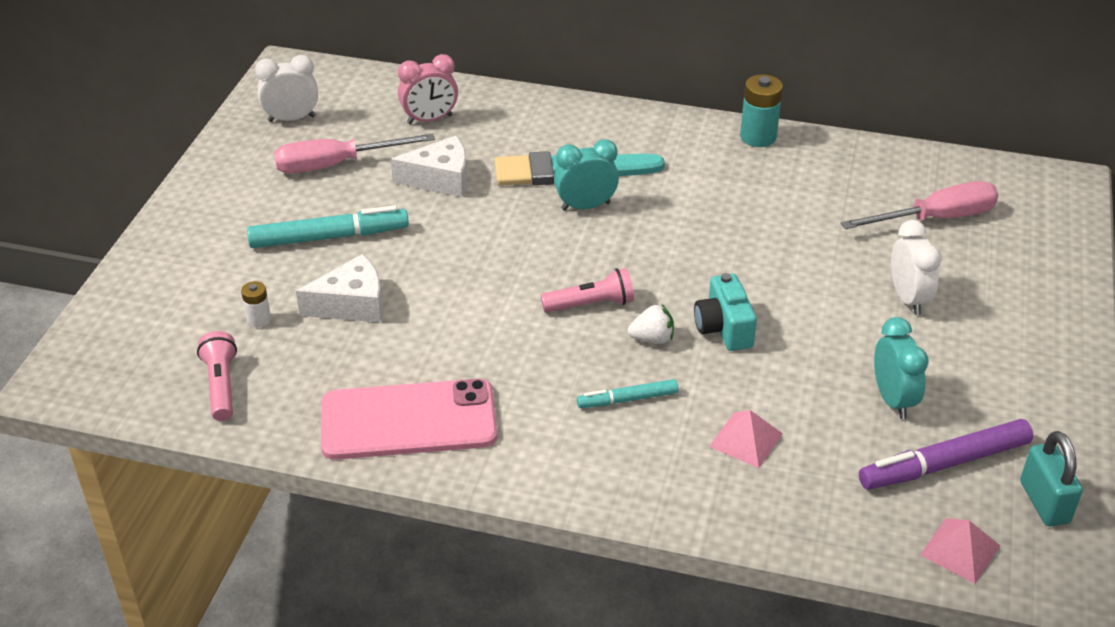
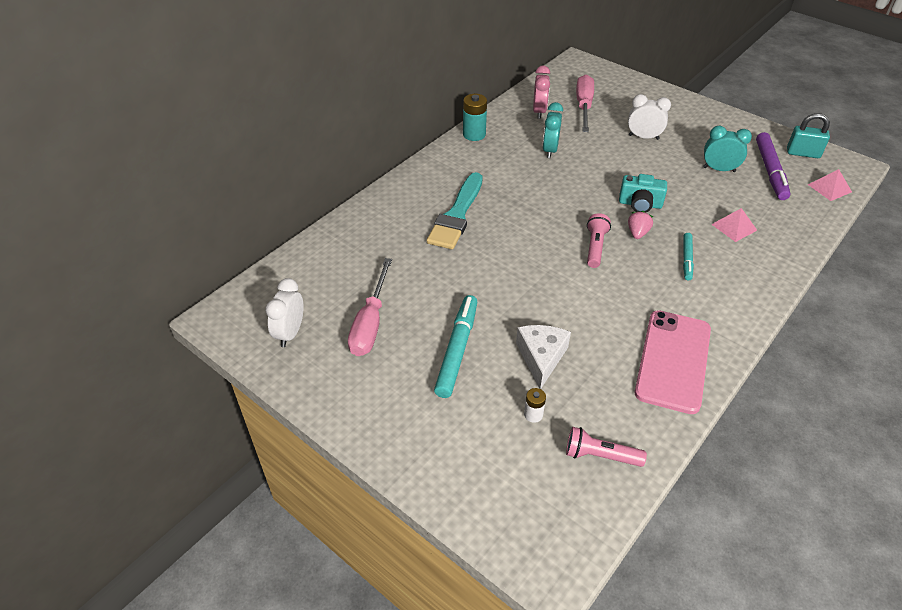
camera: 65 degrees left, 5 degrees up
(430, 120) = (351, 260): pink clock -> pink clock (539, 111)
(440, 179) = (426, 274): white cheese -> none
(585, 206) = (498, 219): turquoise clock -> turquoise clock (549, 150)
(652, 339) = (637, 233): white strawberry -> pink strawberry

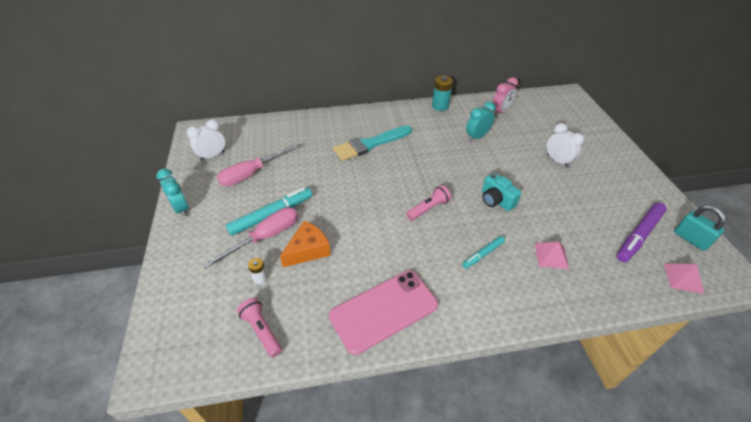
camera: 40 degrees right, 0 degrees up
(541, 358) = (308, 250): white cheese -> orange cheese
(584, 106) = (537, 122): pink screwdriver -> pink screwdriver (265, 237)
(637, 233) = (469, 217): pink strawberry -> none
(719, 169) = (592, 211): turquoise clock -> turquoise clock (181, 208)

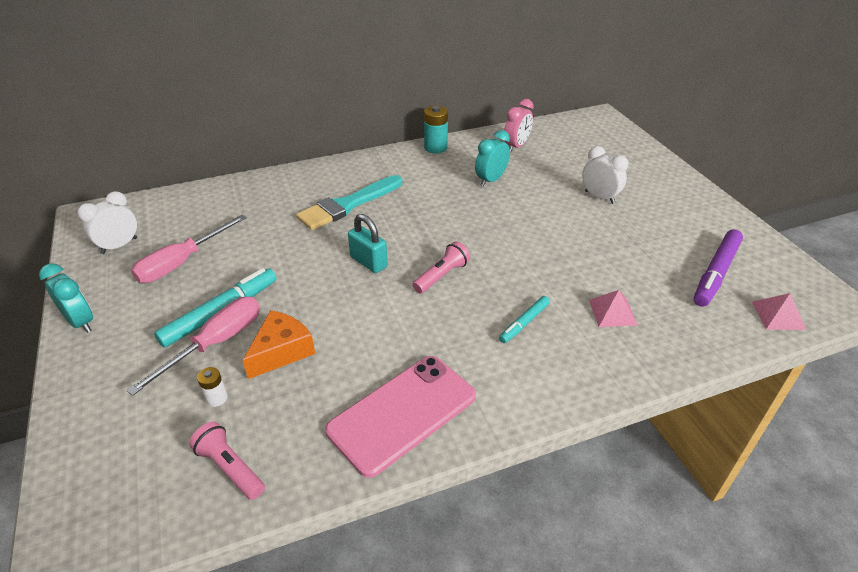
camera: 10 degrees left, 5 degrees down
(496, 200) = (530, 254): turquoise camera -> none
(690, 239) = (778, 269): turquoise padlock -> turquoise padlock (369, 262)

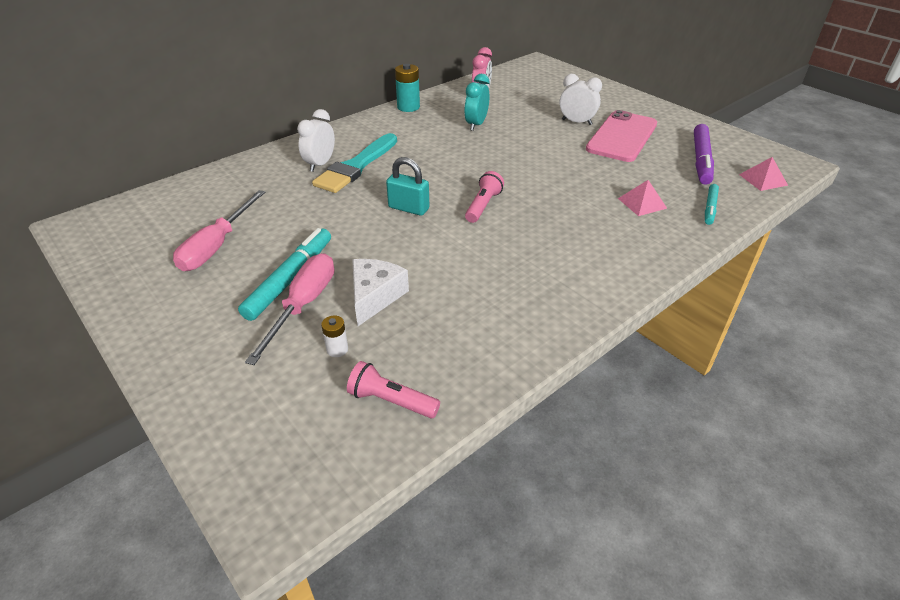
camera: 20 degrees left, 0 degrees up
(81, 322) = (139, 321): turquoise clock -> none
(119, 246) = (134, 245): white clock -> white clock (320, 164)
(281, 351) = (375, 296): orange cheese -> white cheese
(402, 413) = (520, 317): pink phone -> pink phone (622, 137)
(524, 323) = (577, 226): turquoise marker -> turquoise marker (710, 208)

